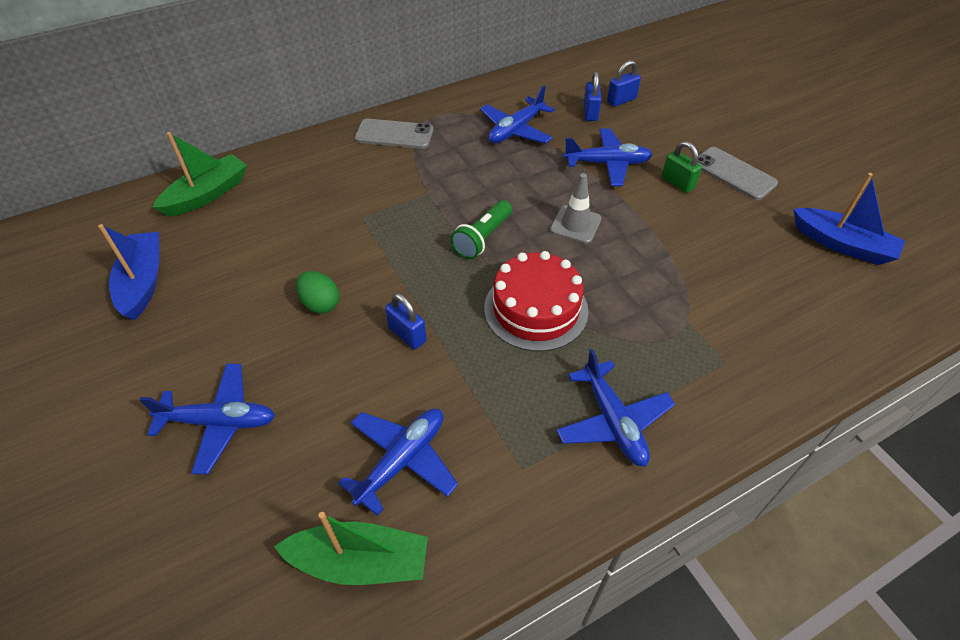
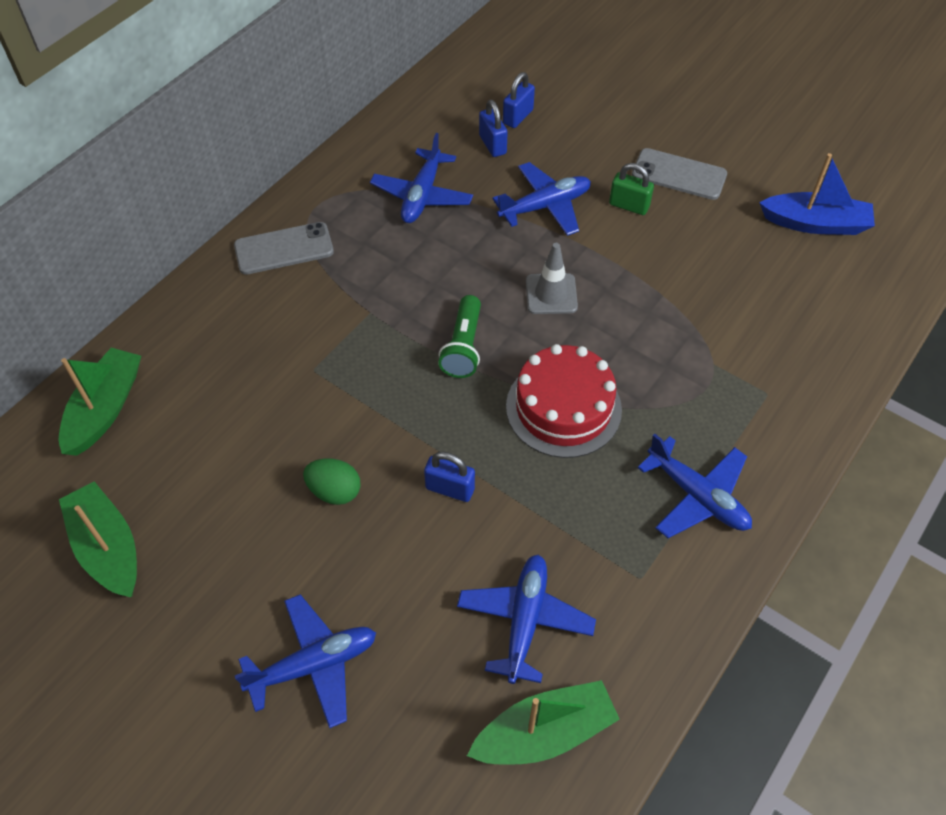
camera: 25 degrees left, 5 degrees up
(143, 282) = (108, 548): blue boat -> green boat

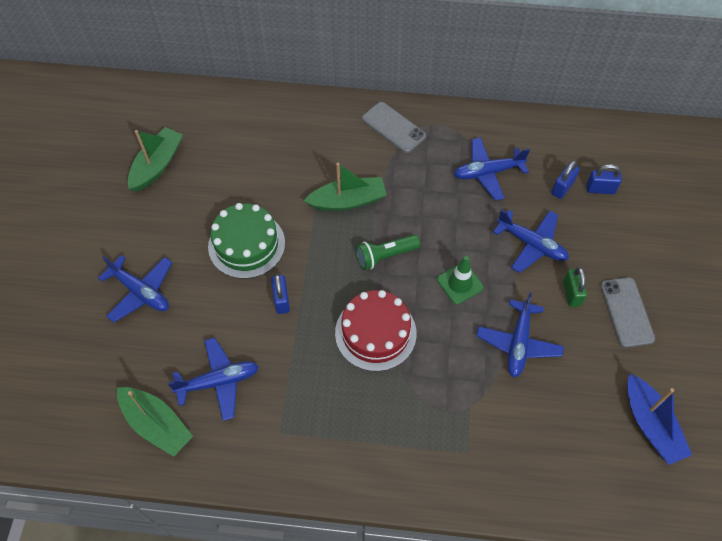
camera: 60 degrees right, 5 degrees up
(105, 409) = (234, 114): green boat -> green boat (348, 201)
(334, 491) = (246, 244): green egg -> green cake
(551, 294) = (460, 283): grey traffic cone -> green traffic cone
(697, 496) = (357, 440): blue plane -> blue plane (518, 343)

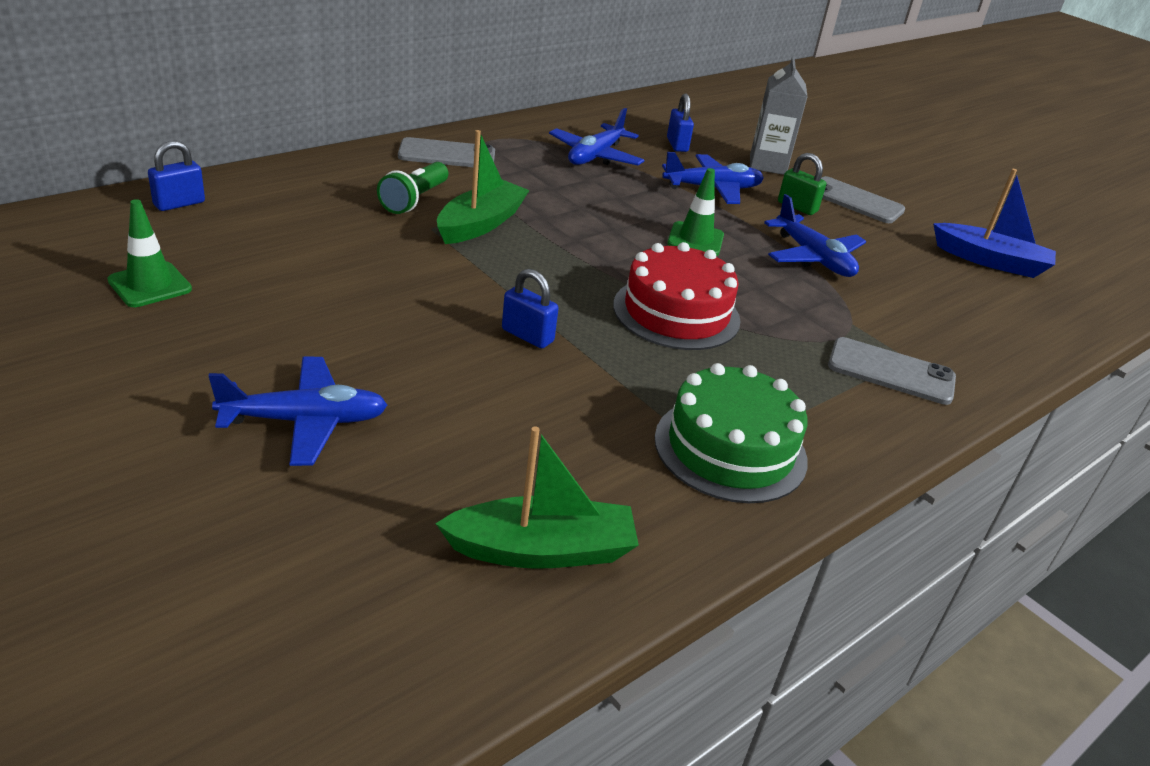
camera: 50 degrees left, 25 degrees down
(157, 165) = (150, 285): green boat -> green traffic cone
(218, 381) = (562, 452): blue plane -> none
(246, 244) = (405, 307): green cake -> green cake (730, 449)
(385, 256) = (590, 250): green flashlight -> green flashlight (414, 200)
(442, 454) = (891, 372): none -> grey phone
(600, 189) = (708, 136): blue padlock -> blue padlock (179, 203)
(607, 241) = (767, 165): none -> grey carton

